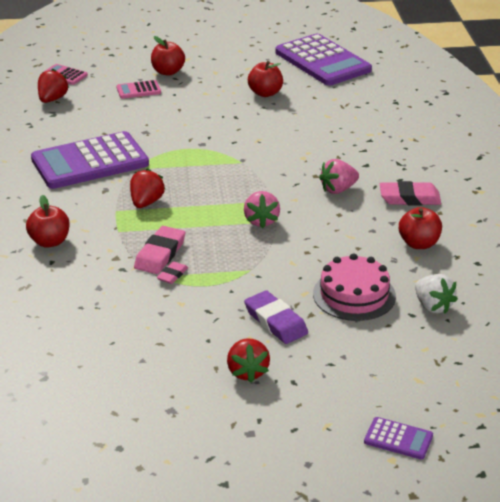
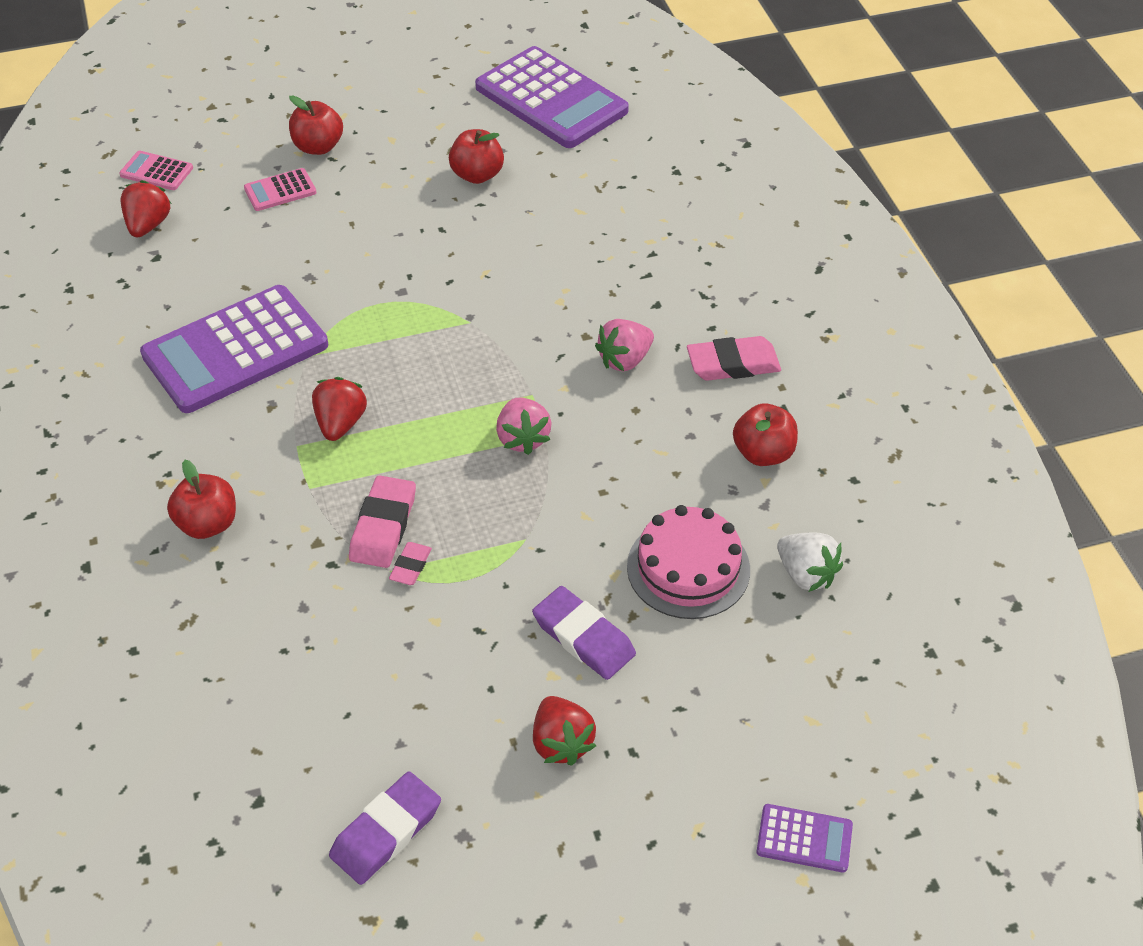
camera: 10 degrees left, 15 degrees up
(121, 402) = (386, 832): none -> purple eraser

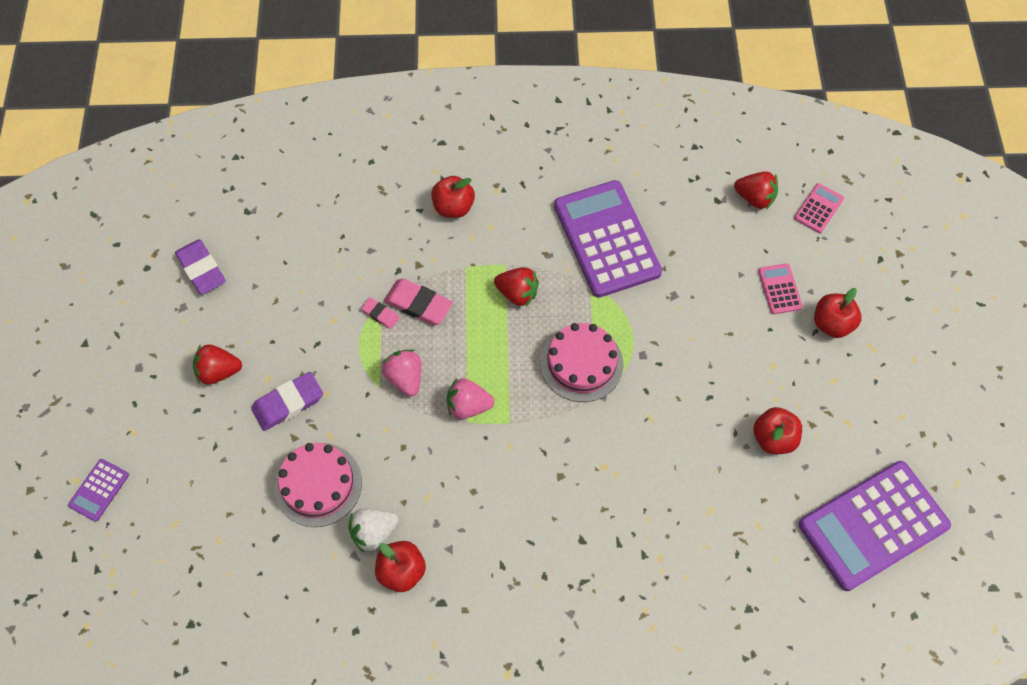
camera: 105 degrees right, 15 degrees up
(429, 343) = (581, 363): none -> pink cake
(625, 360) = (526, 498): pink strawberry -> pink strawberry (405, 378)
(733, 364) = (499, 579): pink eraser -> none
(806, 574) = (284, 562): white strawberry -> white strawberry (374, 532)

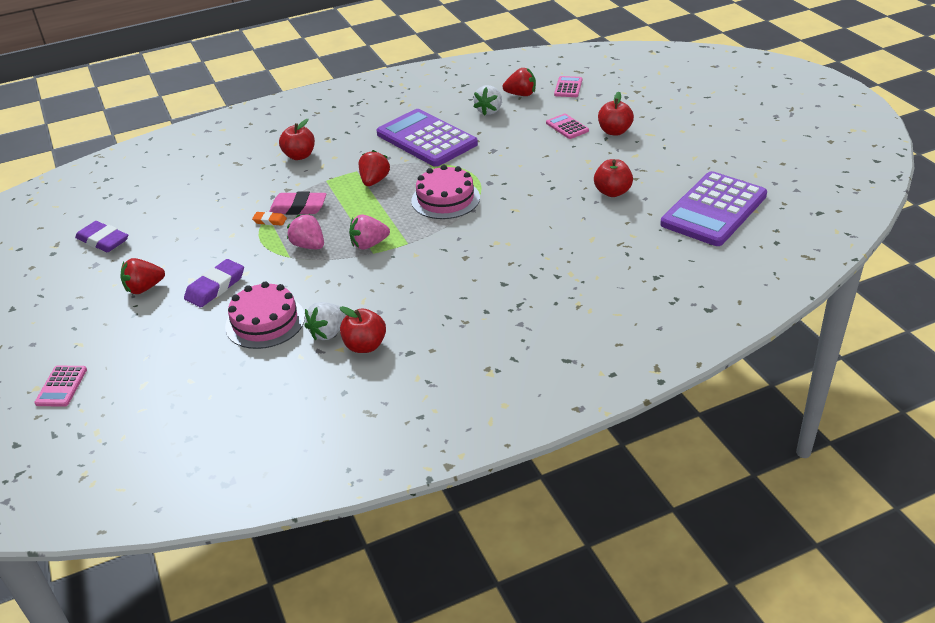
camera: 20 degrees left, 25 degrees down
(99, 490) = (61, 386): purple calculator -> pink calculator
(380, 314) = (270, 221): pink eraser -> orange eraser
(517, 293) = (374, 181): red strawberry -> red strawberry turned 75 degrees counterclockwise
(703, 215) = (489, 111): none -> white strawberry

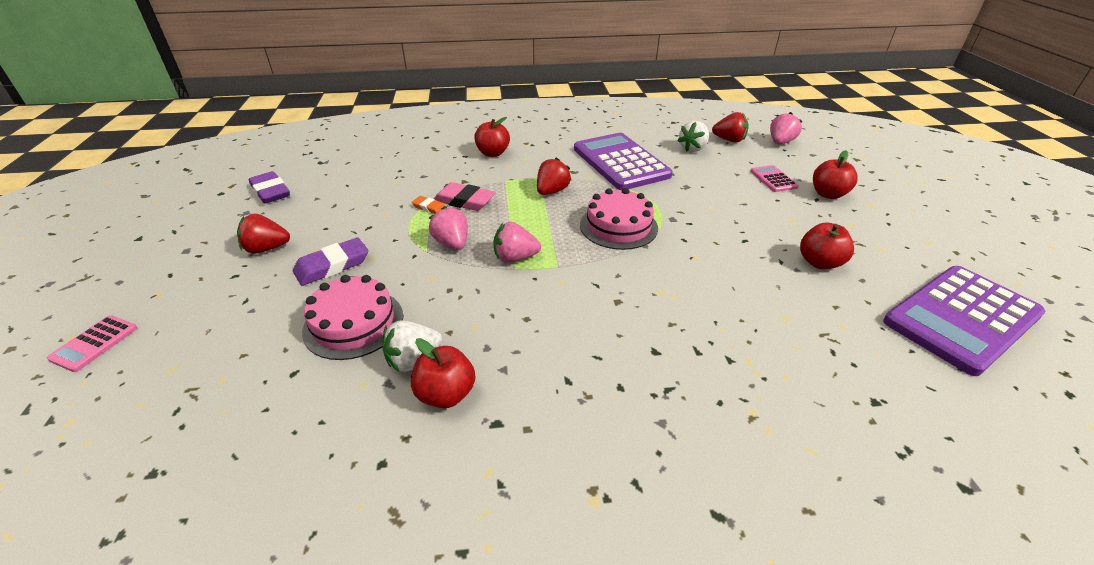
camera: 15 degrees right, 0 degrees up
(568, 87) = (780, 142): pink calculator -> pink strawberry

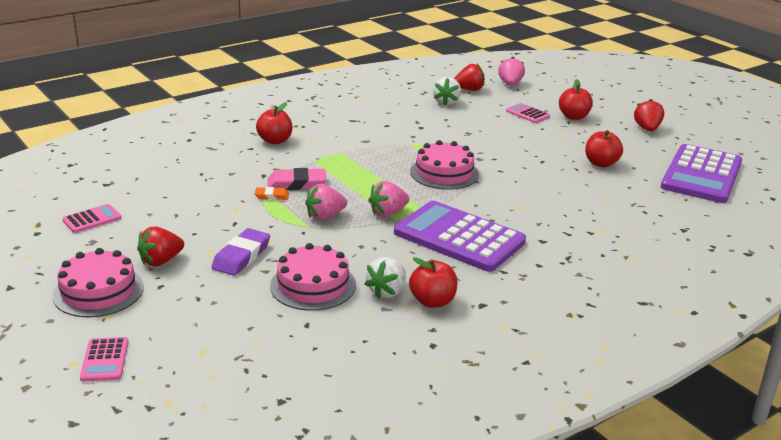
camera: 30 degrees left, 10 degrees down
(186, 264) = (98, 291): none -> pink cake
(270, 191) = (92, 219): purple eraser -> pink calculator
(452, 243) = (325, 216): pink strawberry -> pink strawberry turned 60 degrees counterclockwise
(552, 191) = (364, 160): red strawberry -> red strawberry (647, 129)
(620, 162) = (397, 125): purple calculator -> purple calculator (459, 237)

